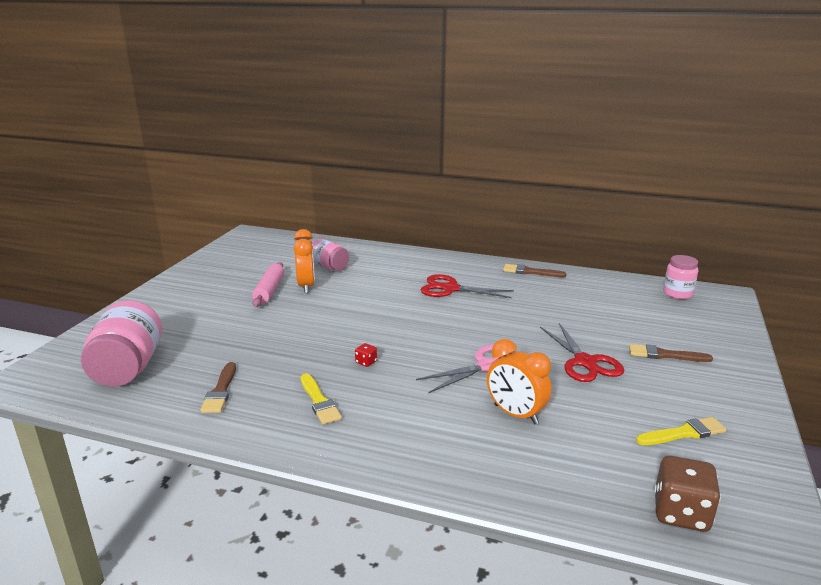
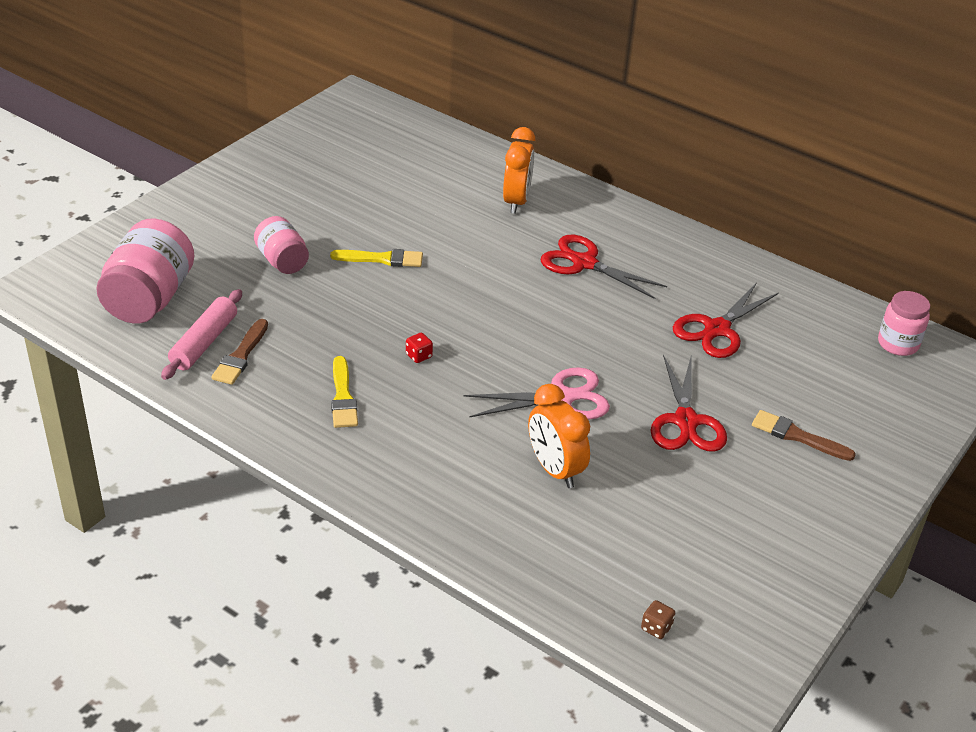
camera: 15 degrees right, 15 degrees up
(269, 290) = (347, 213): pink rolling pin -> pink rolling pin (204, 342)
(306, 286) = (396, 215): orange clock -> orange clock (516, 201)
(329, 267) = (440, 187): pink jar -> pink jar (282, 261)
(530, 272) = (714, 257): brown brush -> none
(562, 307) = (717, 329): none -> red scissors
(681, 513) = (656, 628): brown dice -> brown dice, size x0.46
(683, 433) = (733, 543): yellow brush -> yellow brush (382, 259)

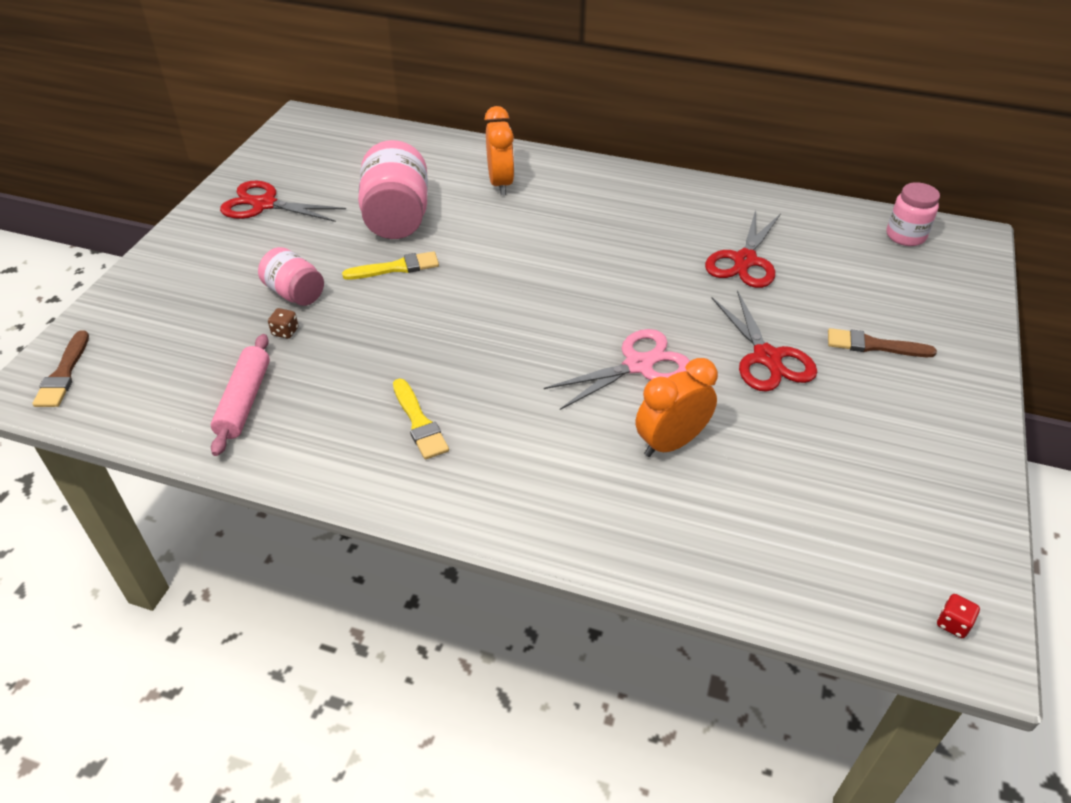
camera: 15 degrees left, 5 degrees up
(149, 299) = (165, 367): pink jar -> pink jar (397, 217)
(241, 355) = (290, 405): brown brush -> brown brush (64, 373)
(419, 356) = (478, 358): red dice -> red dice (953, 623)
(555, 470) = (671, 443): orange clock -> orange clock turned 105 degrees clockwise
(584, 263) = (592, 227): red scissors -> red scissors (264, 204)
(656, 628) = (861, 591): brown dice -> brown dice (285, 332)

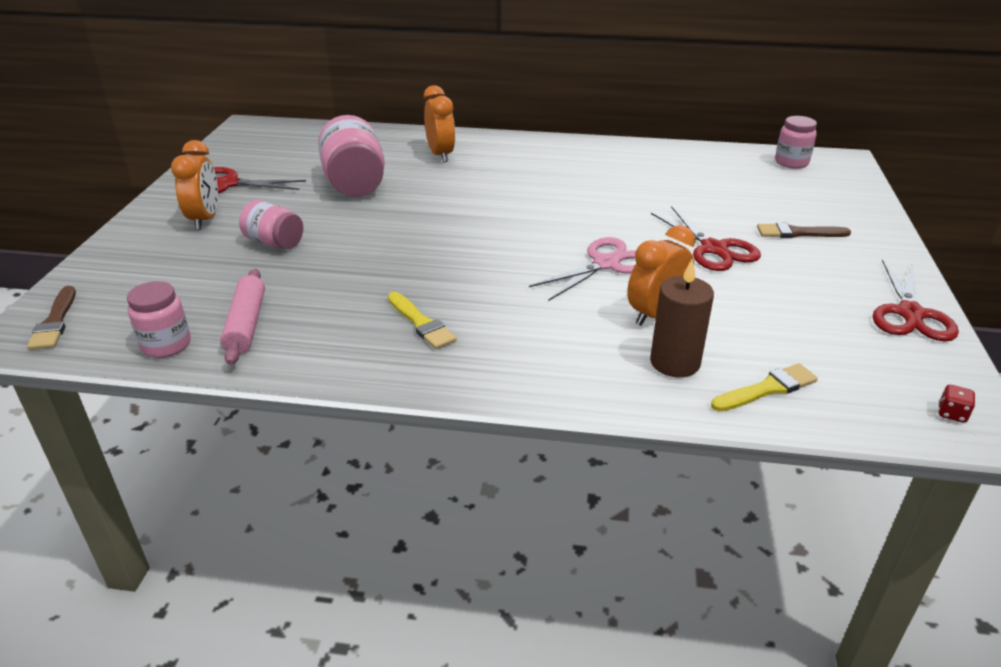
camera: 10 degrees left, 10 degrees down
(162, 418) = (166, 345): none -> pink jar
(231, 252) = (205, 219): none -> orange clock
(285, 332) = (273, 270): brown dice -> none
(396, 268) = (364, 217): yellow brush -> yellow brush (767, 389)
(670, 511) = (675, 362): none -> brown candle
(745, 260) = (668, 188): red scissors -> red scissors (910, 314)

